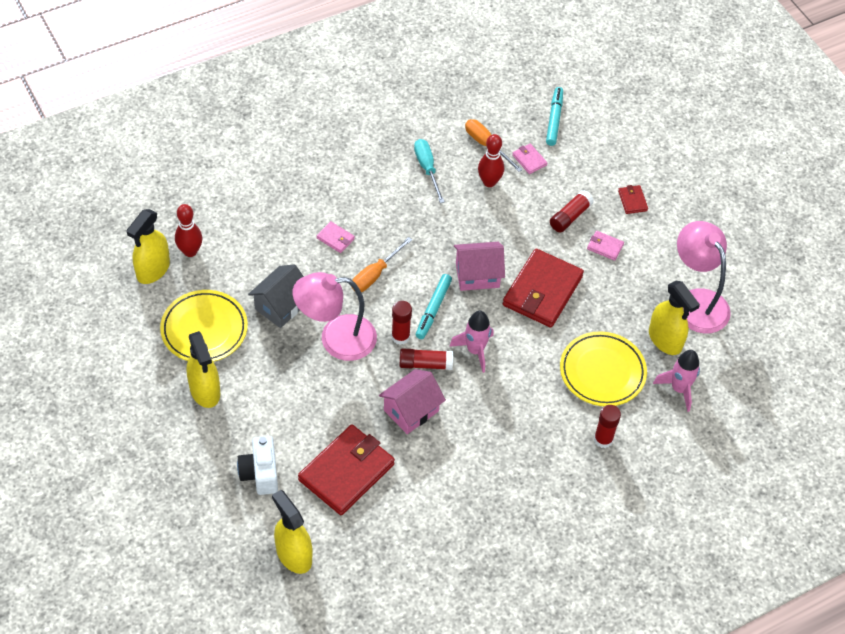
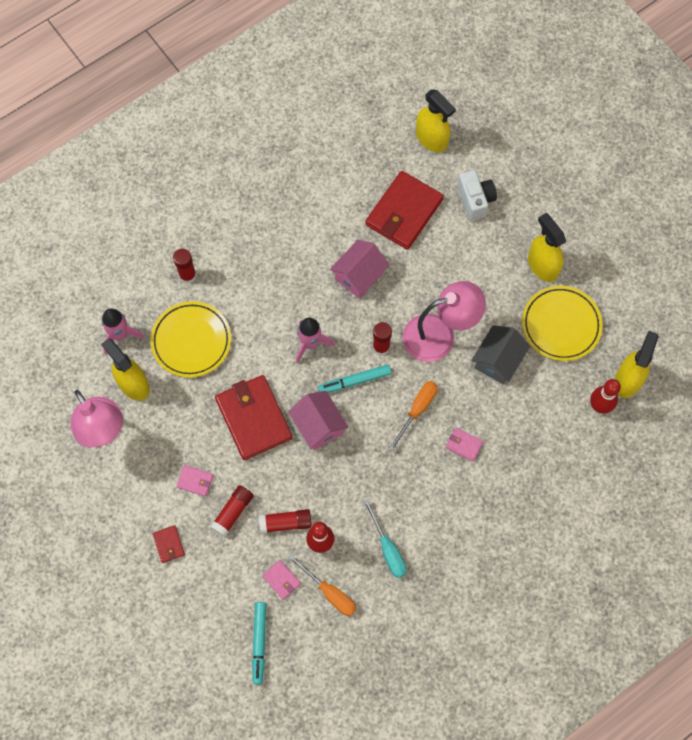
camera: 175 degrees right, 15 degrees up
(425, 364) = (353, 323): red glue stick -> red glue stick (285, 523)
(433, 309) = (355, 381): turquoise marker -> turquoise marker turned 120 degrees counterclockwise
(477, 275) = (318, 426): pink house -> pink house turned 75 degrees clockwise
(542, 291) = (253, 418): red wallet -> red wallet turned 45 degrees counterclockwise

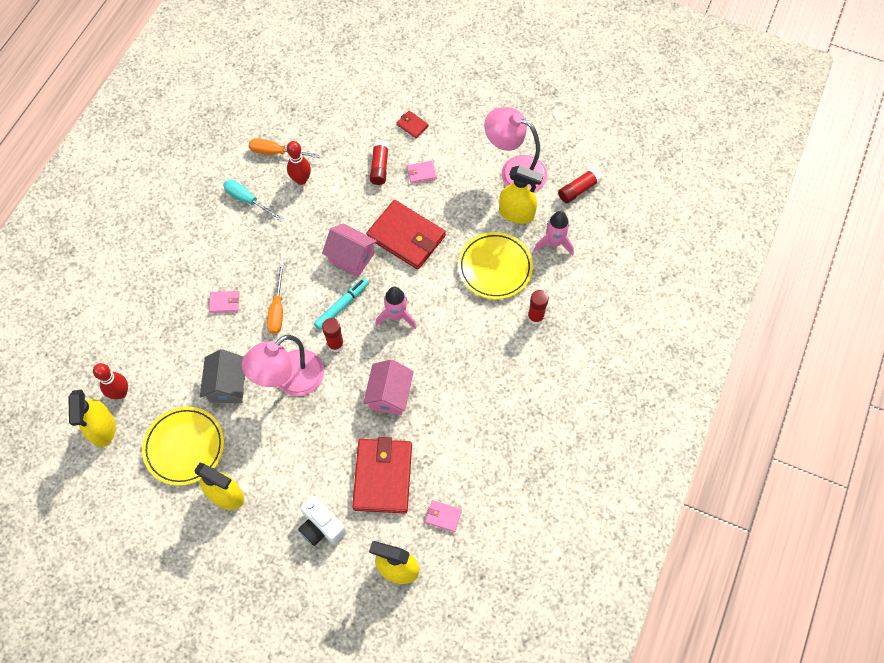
camera: 150 degrees right, 5 degrees down
(259, 642) = (308, 100): turquoise marker -> none
(281, 580) = (316, 143): pink wallet -> pink wallet (443, 516)
(285, 523) = (335, 179): red glue stick -> red glue stick (578, 190)

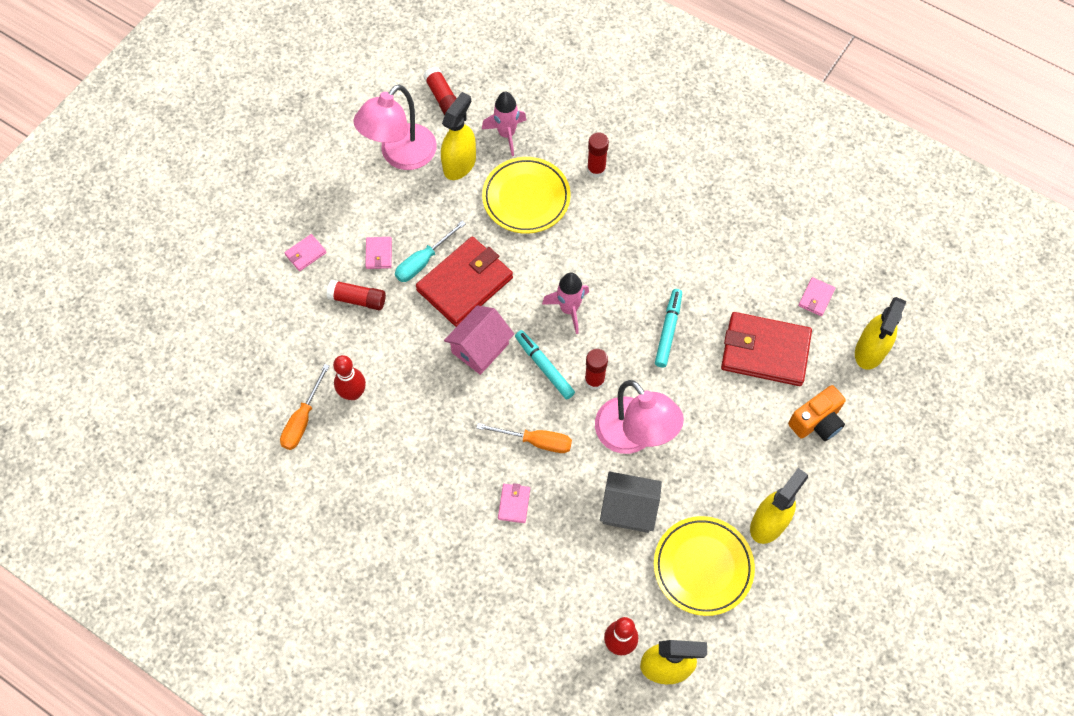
camera: 80 degrees left, 0 degrees up
(247, 200) = (368, 462): turquoise screwdriver -> turquoise screwdriver (423, 261)
(321, 527) = (816, 422): white camera -> orange camera
(389, 395) = (668, 331): pink house -> turquoise marker
(412, 125) = (305, 254): red wallet -> pink wallet

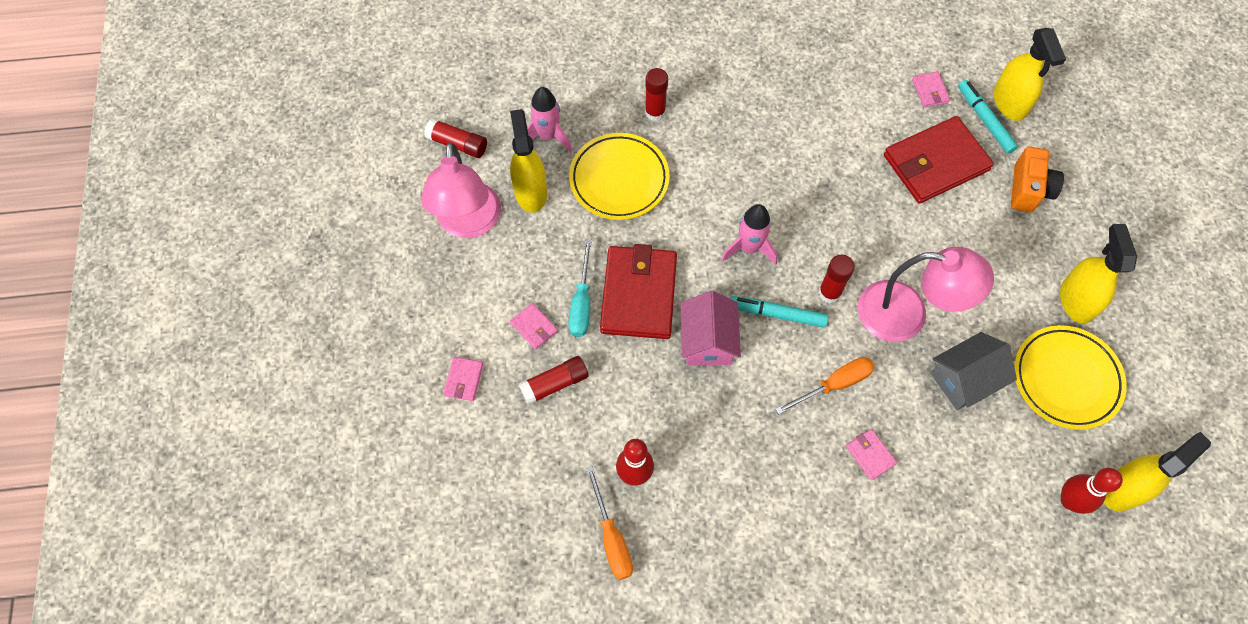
camera: 40 degrees left, 0 degrees up
(668, 331) = (846, 204): turquoise marker -> turquoise marker (985, 120)

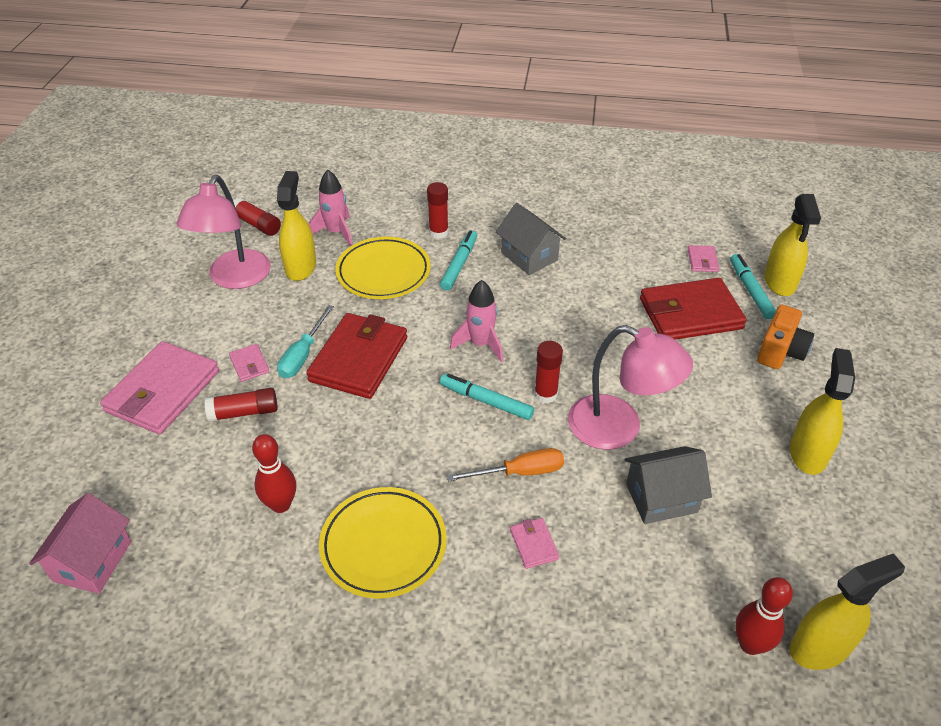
camera: 15 degrees right, 20 degrees down
(464, 380) = (163, 391): pink wallet -> pink wallet, size x2.33
(611, 538) = (228, 557): orange screwdriver -> none
(692, 151) = (459, 265): none -> turquoise marker
(707, 341) = (407, 409): pink house -> pink house (92, 561)
(758, 124) = (529, 256): none -> grey house
(1066, 379) = (777, 522): yellow plate -> yellow plate (383, 545)

